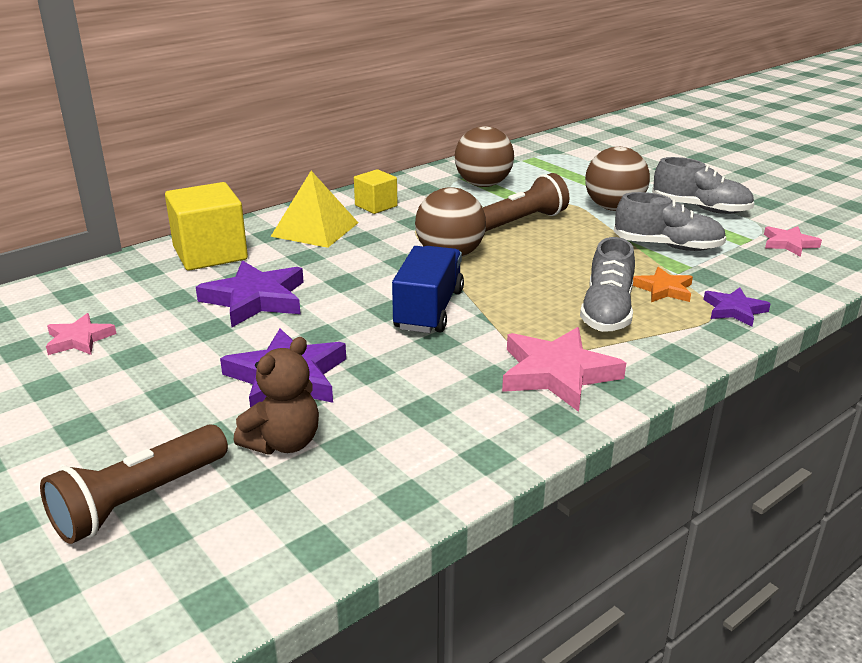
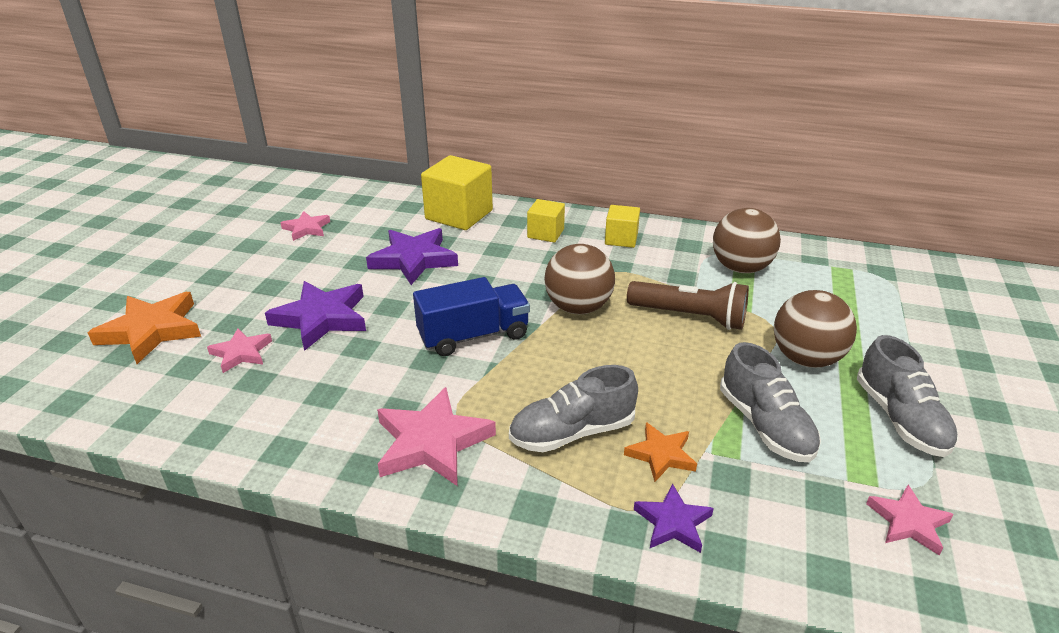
camera: 55 degrees right, 5 degrees up
(139, 500) = (152, 330): brown flashlight -> orange star
(283, 443) = (241, 353): brown teddy bear -> pink star
(315, 229) = (545, 233): yellow pyramid -> yellow cube

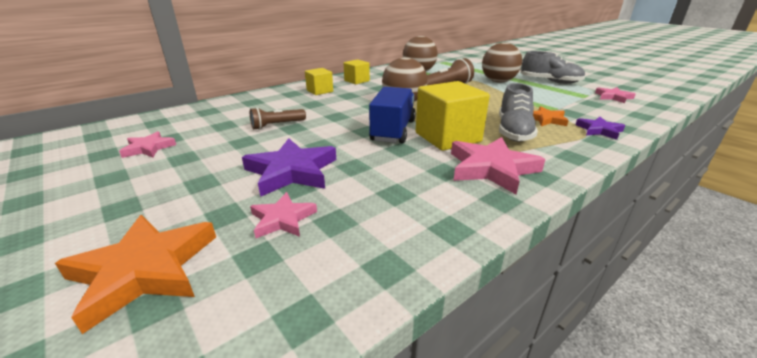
camera: 55 degrees left, 5 degrees down
(414, 260) = (277, 125): purple star -> brown flashlight
(459, 215) = (252, 102): yellow cube -> yellow cube (447, 137)
(765, 425) = (538, 98): grey shoe -> none

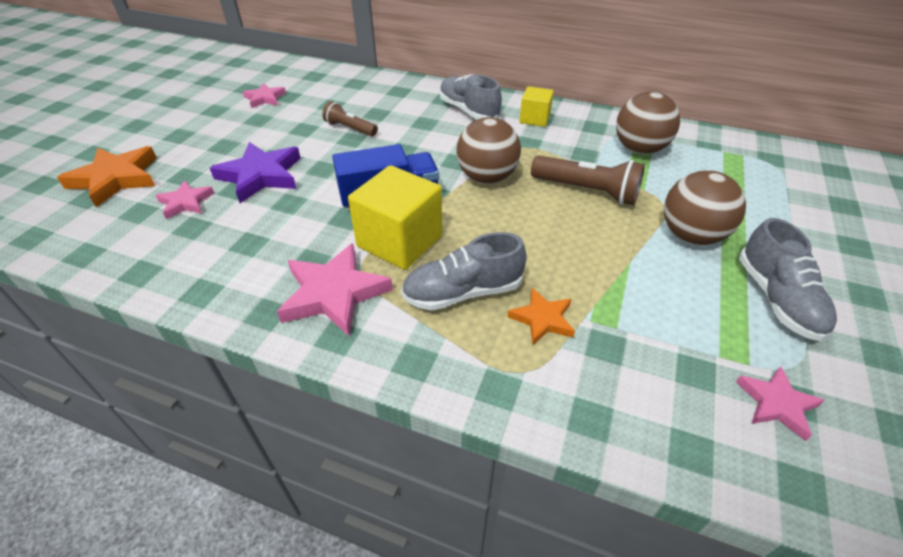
camera: 60 degrees right, 15 degrees up
(320, 91) = (468, 111): yellow cube -> grey shoe
(599, 130) = (544, 386): purple star -> none

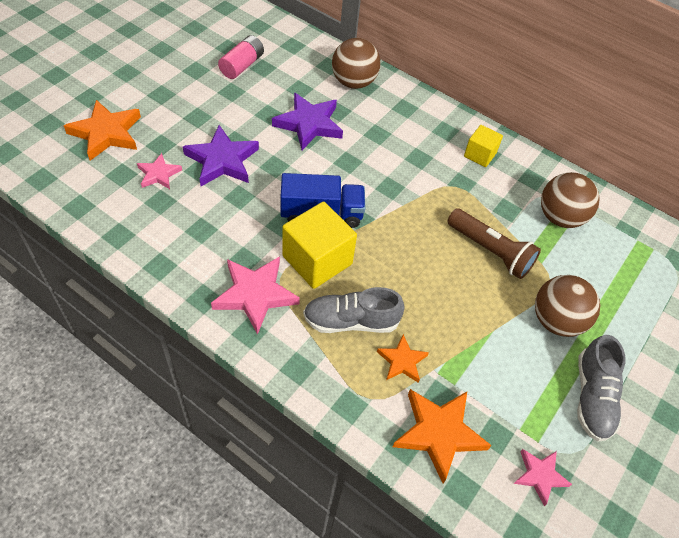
camera: 10 degrees right, 10 degrees up
(265, 98) = (242, 65): pink star -> pink battery
(350, 128) = (309, 124): brown flashlight -> purple star
(468, 111) = (422, 129): grey shoe -> none
(486, 178) = (410, 213): brown ball -> brown ball (353, 82)
(627, 389) = (438, 433): none -> orange star

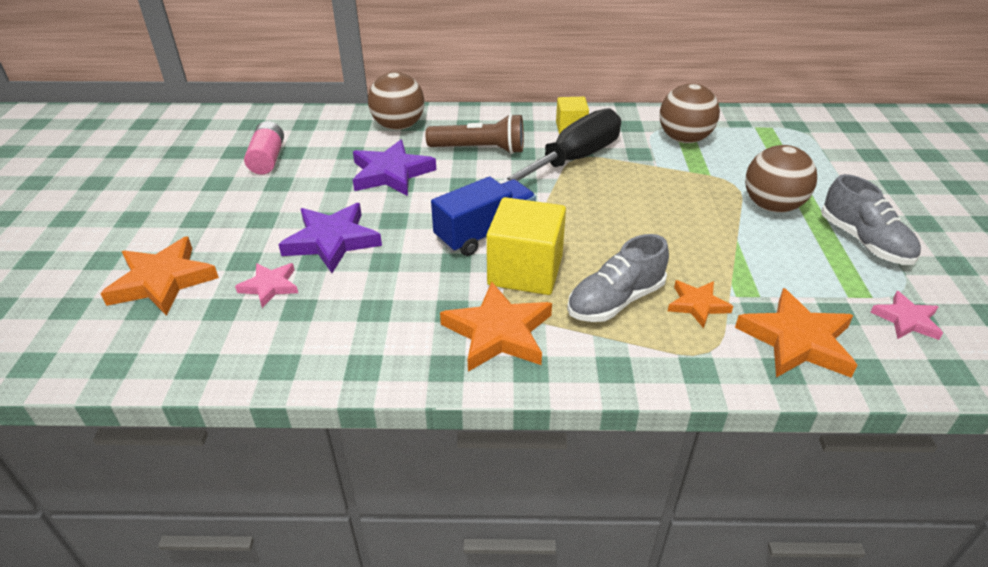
camera: 30 degrees left, 15 degrees down
(255, 295) = (498, 332): pink star -> orange star
(450, 186) = (574, 159): none -> black screwdriver
(490, 251) = (663, 187): brown flashlight -> brown flashlight (480, 149)

